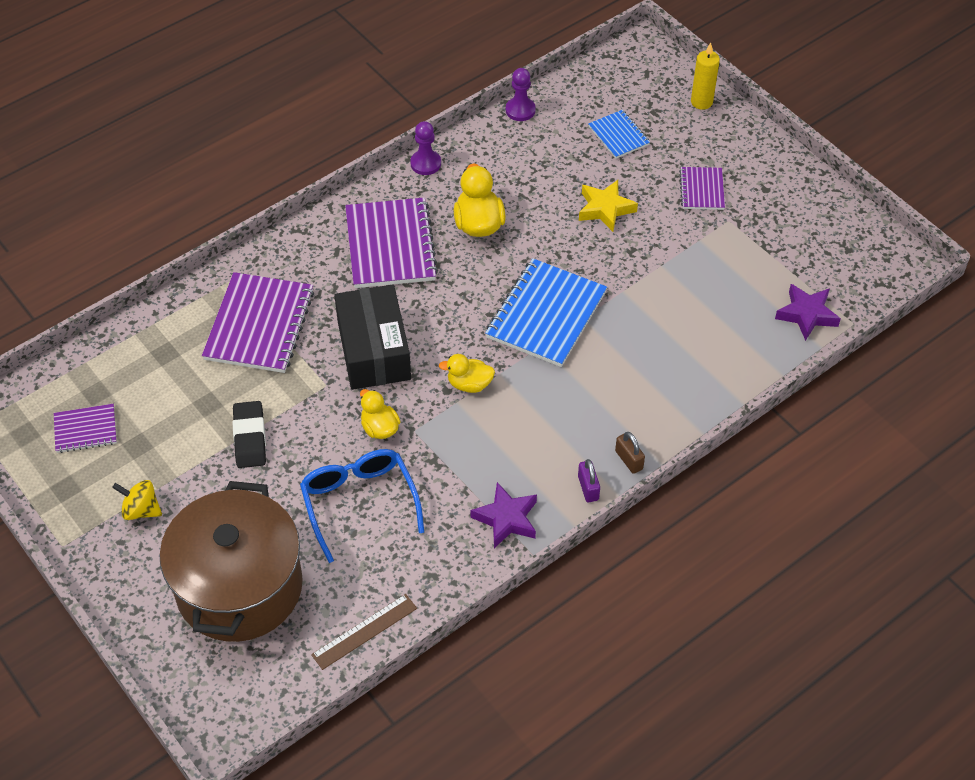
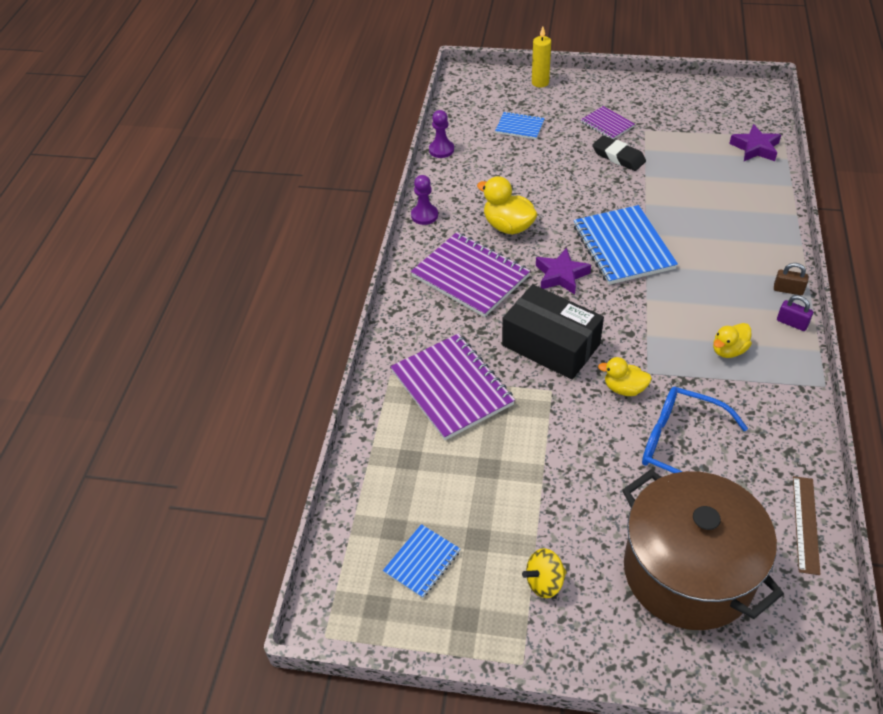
camera: 40 degrees left, 5 degrees down
(85, 429) = (422, 562): purple notebook -> blue notebook
(249, 437) = (550, 465): black eraser -> black eraser (618, 157)
(469, 384) = (638, 319): yellow duck -> yellow duck (728, 350)
(506, 519) = (777, 379): purple star -> purple star (561, 275)
(605, 209) = (570, 168): yellow star -> none

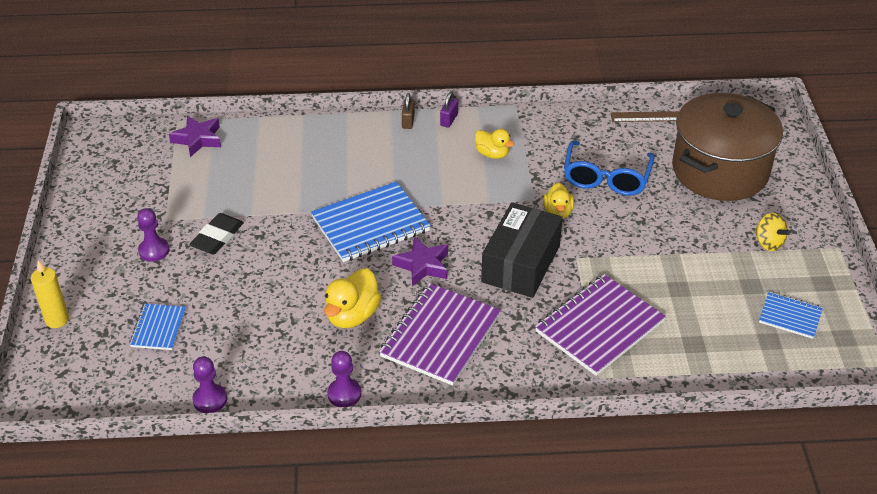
camera: 105 degrees left, 5 degrees down
(607, 124) = (154, 250): purple notebook -> purple pawn

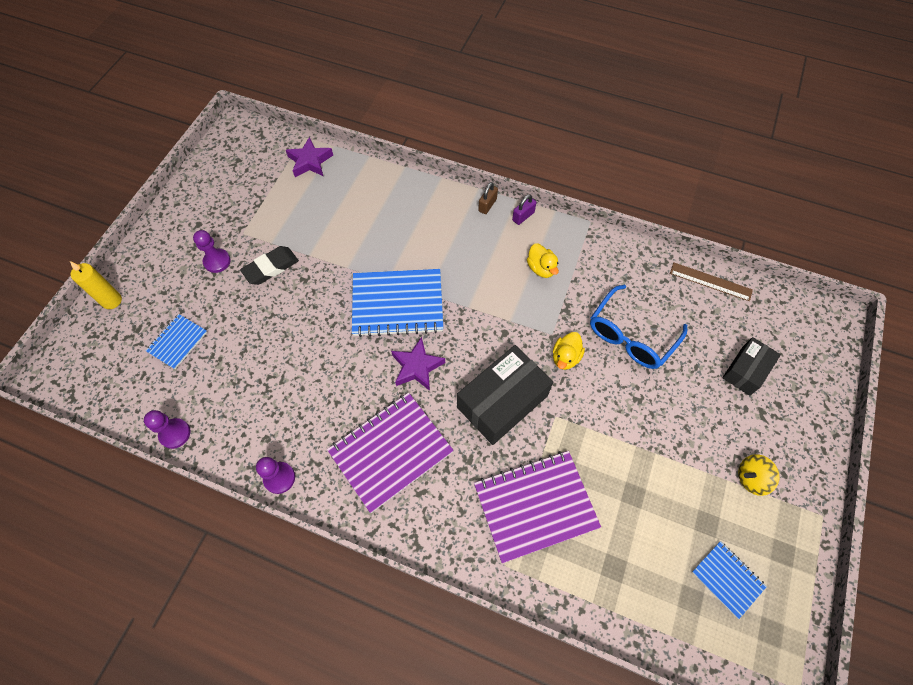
camera: 25 degrees right, 20 degrees up
(352, 315) = (331, 396): yellow duck -> none
(720, 170) = (746, 370): brown pot -> black box
(768, 243) = (751, 478): yellow spinning top -> yellow spinning top turned 90 degrees clockwise

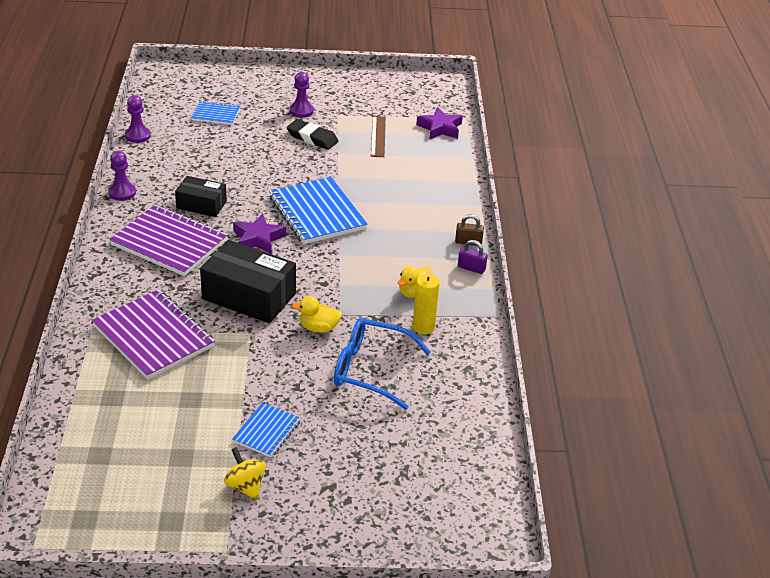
camera: 65 degrees right, 25 degrees down
(112, 301) = (235, 76): yellow candle -> yellow candle (423, 327)
(710, 281) = (481, 423): brown ruler -> brown ruler (378, 136)
(727, 579) = (128, 479): blue notebook -> blue notebook (266, 431)
(746, 370) = (377, 467): black box -> black box (201, 205)

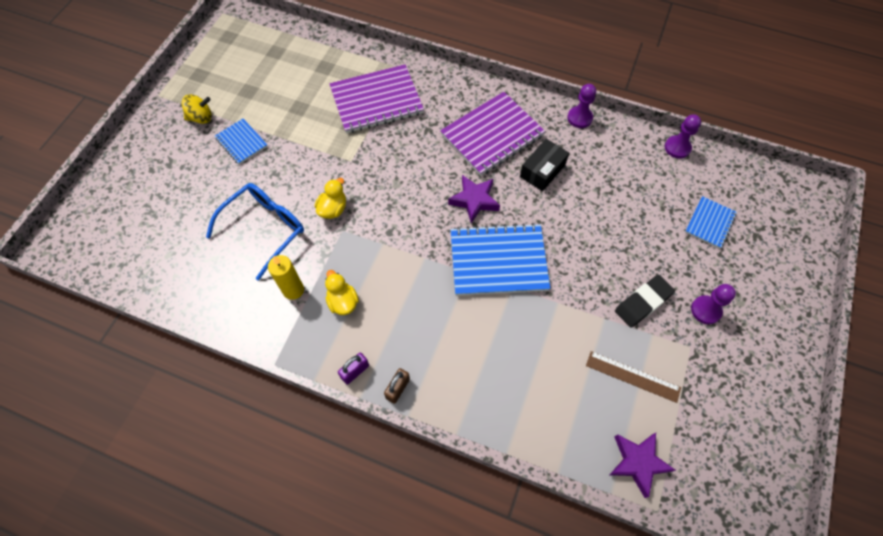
camera: 115 degrees right, 25 degrees up
(249, 296) = (396, 172): black box -> none

